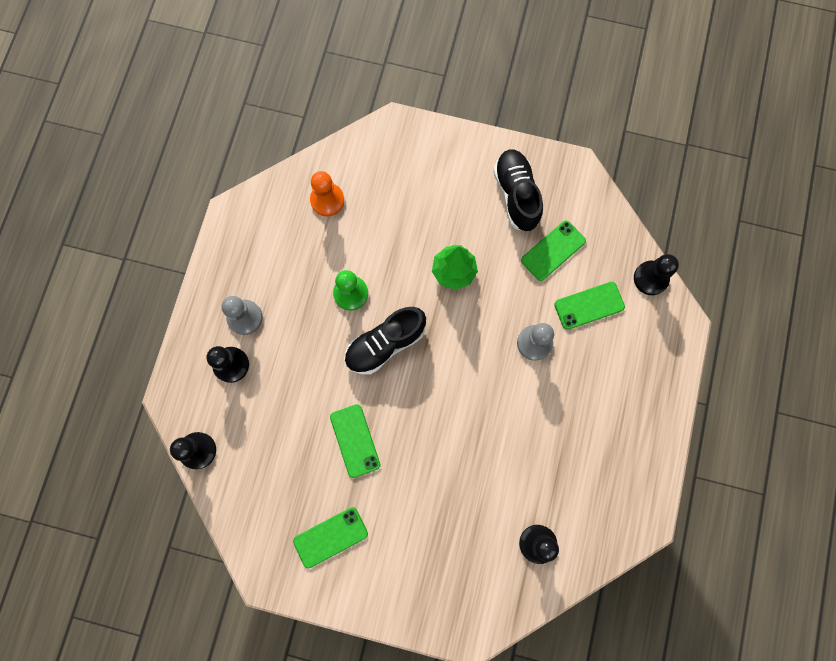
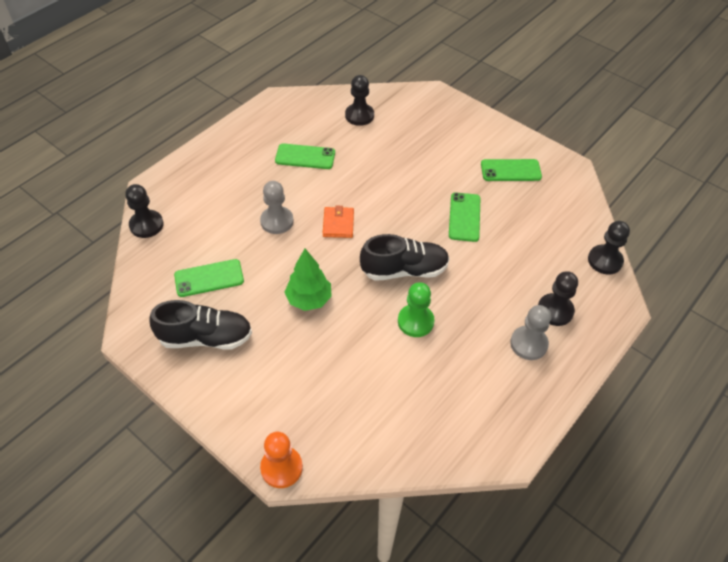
camera: 155 degrees left, 25 degrees down
(327, 200) = (397, 418): orange pawn -> orange pawn (281, 468)
(474, 369) = (338, 224): none -> orange wallet
(516, 195) = (206, 338): black shoe -> black shoe turned 105 degrees counterclockwise
(589, 305) = (212, 227): green phone -> green phone (305, 157)

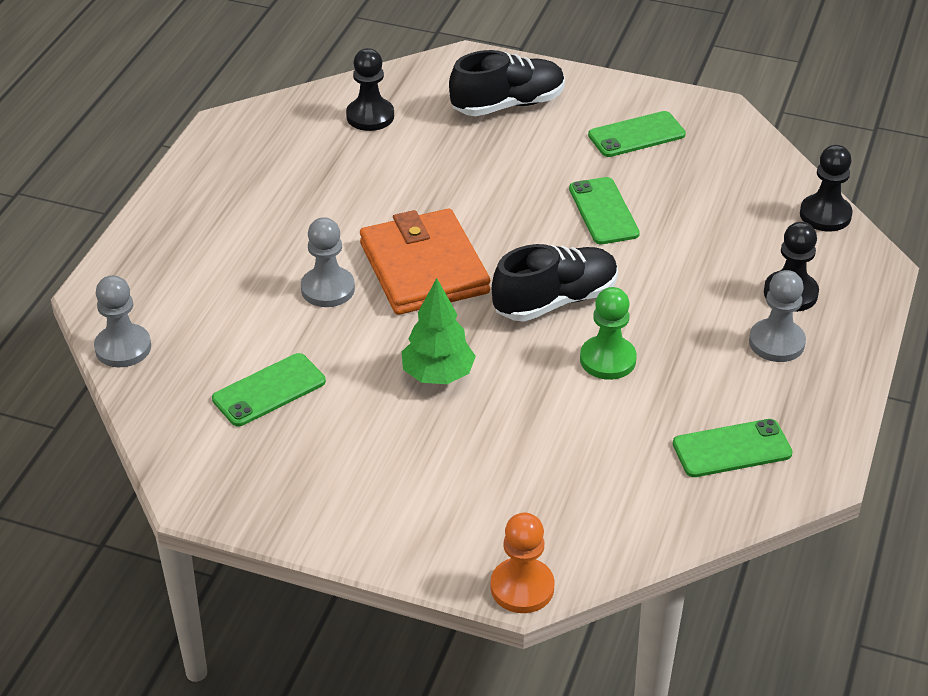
camera: 20 degrees left, 10 degrees down
(146, 225) = (123, 348): black pawn -> grey pawn
(206, 338) = (312, 466): black shoe -> black shoe (508, 105)
(305, 157) = (319, 192): green phone -> green phone (732, 449)
(338, 224) = (423, 268): orange wallet -> orange wallet, size x2.08

